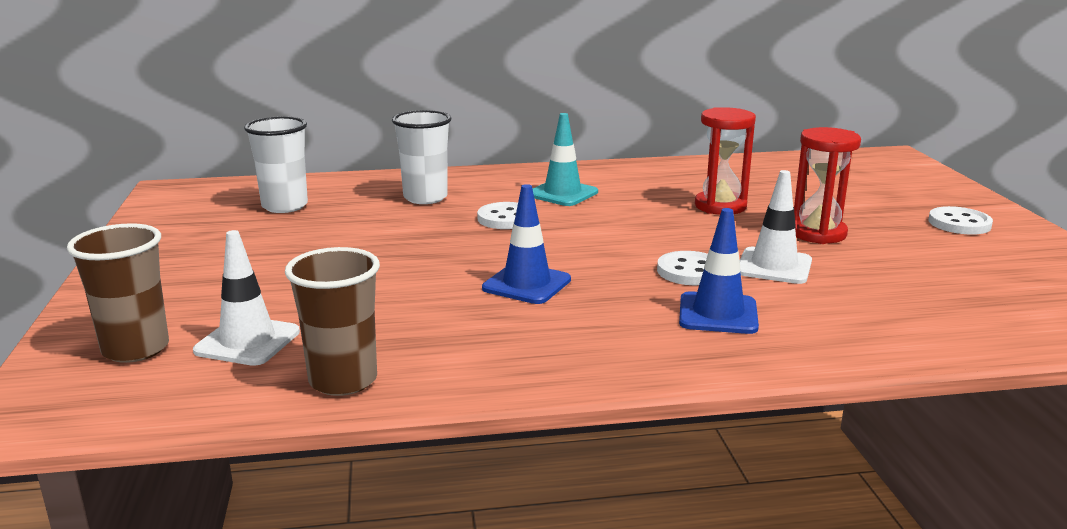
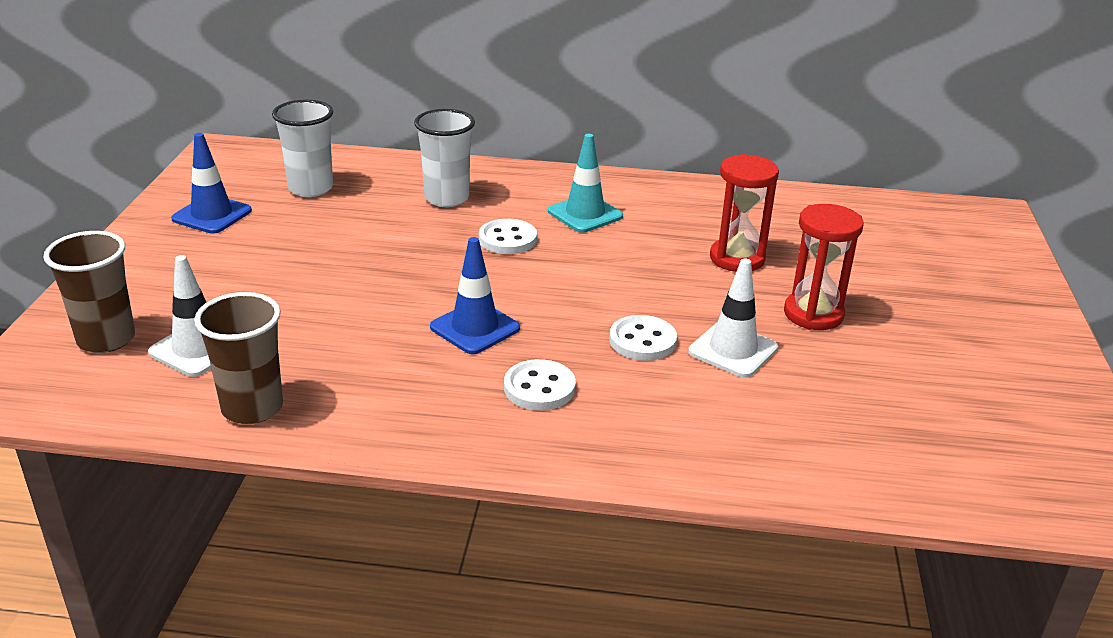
camera: 15 degrees right, 10 degrees up
(718, 314) = (632, 399): blue traffic cone -> blue traffic cone (212, 215)
(959, 223) = (984, 327): white button -> white button (539, 388)

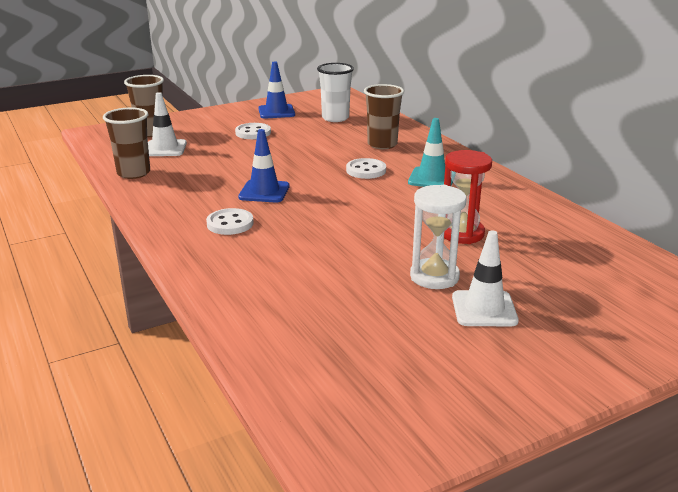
camera: 55 degrees right, 5 degrees down
(447, 198) = (382, 144): white cup -> brown cup
(642, 341) = (316, 235): white button -> white button (253, 133)
(733, 350) = (347, 263): white traffic cone -> white traffic cone (484, 309)
(813, 314) = (434, 277): red hourglass -> white hourglass

